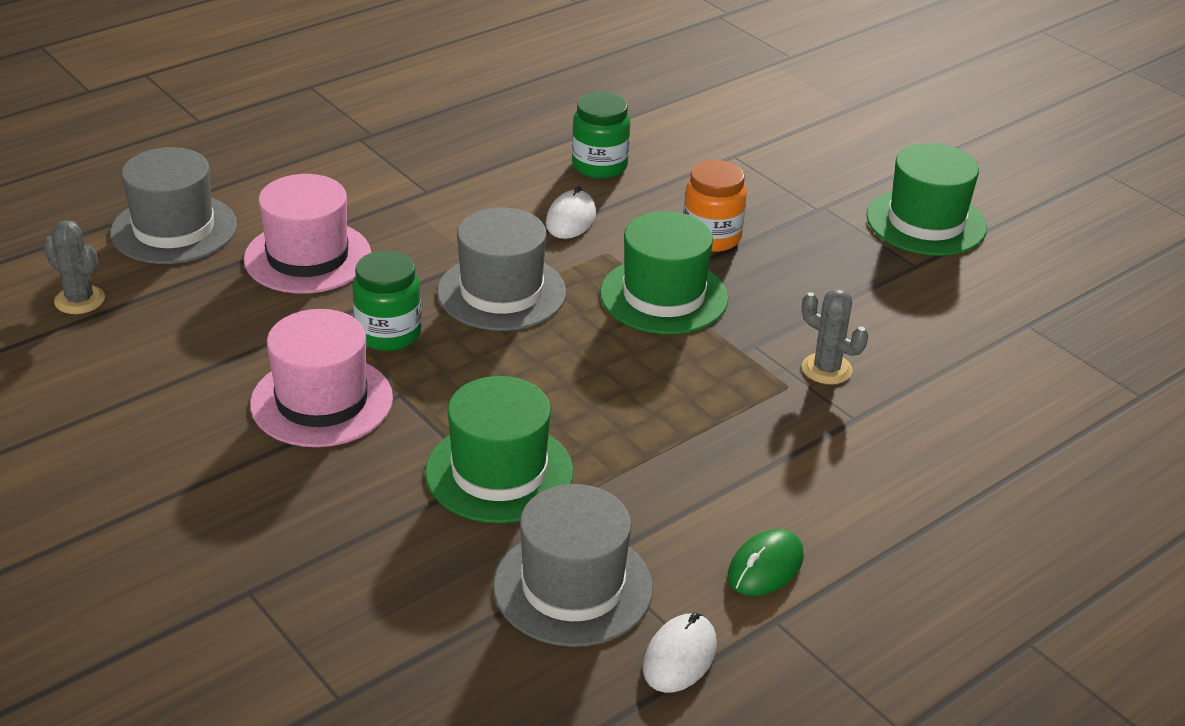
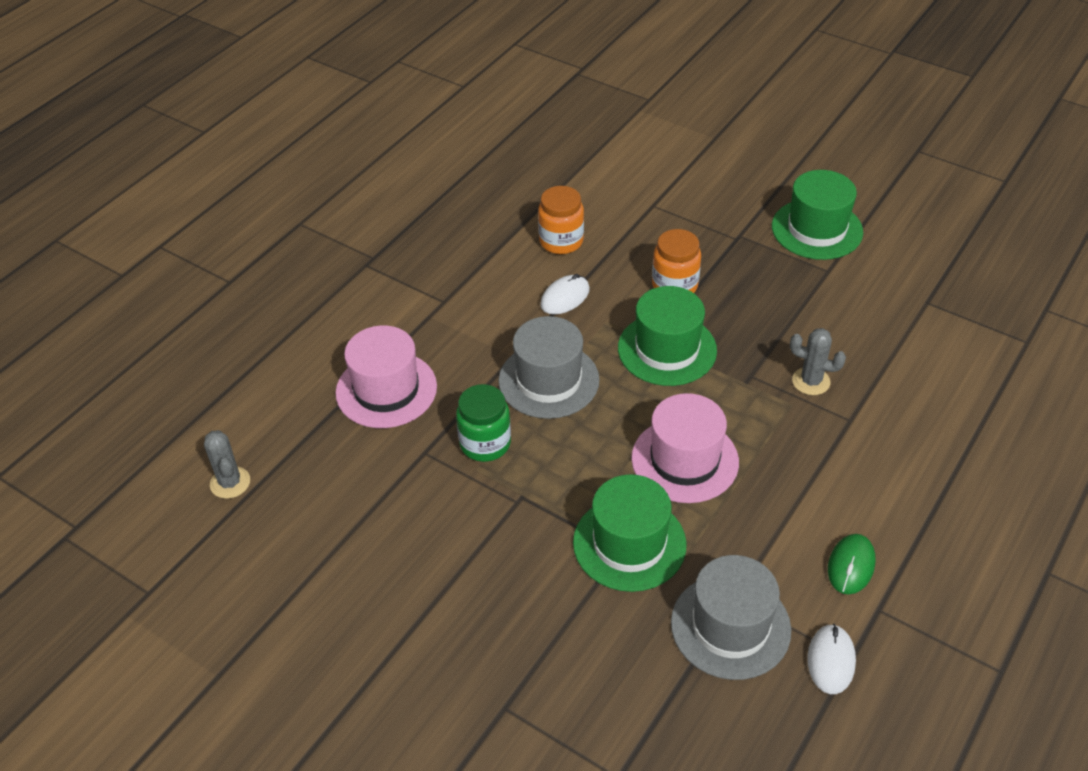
camera: 15 degrees left, 10 degrees up
(79, 300) = (230, 483): grey cactus -> grey cactus turned 45 degrees clockwise
(174, 229) = (267, 393): grey hat -> none
(322, 401) = (468, 520): pink hat -> pink hat (685, 460)
(570, 219) = (565, 297): white mouse -> white mouse turned 45 degrees clockwise
(599, 166) = (561, 241): green jar -> orange jar

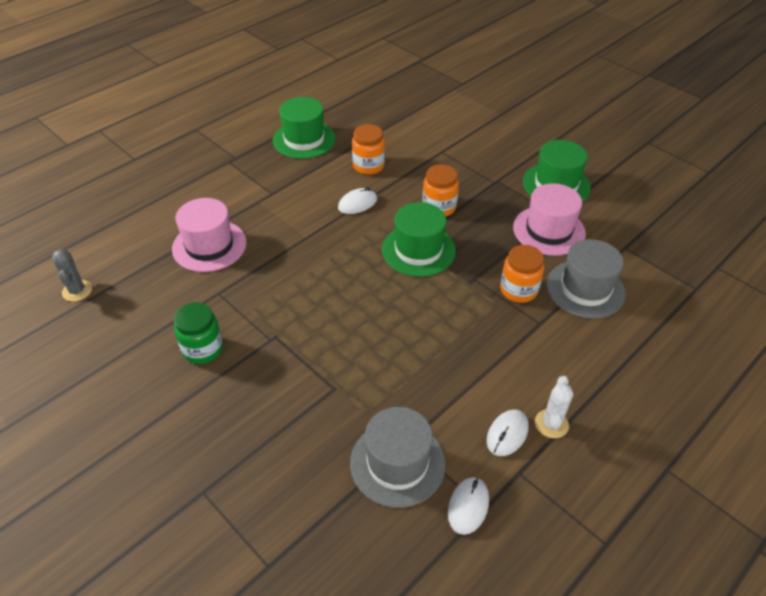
camera: 10 degrees right, 0 degrees up
(485, 443) = (263, 294): green jar -> green jar (203, 349)
(548, 380) = (325, 258): grey hat -> grey hat (585, 289)
(629, 543) = (342, 385): green hat -> green hat (304, 139)
(685, 460) = (404, 331): pink hat -> pink hat (549, 230)
(811, 381) = (518, 290): grey cactus -> orange jar
(851, 566) = (507, 434): green mouse -> white mouse
(899, 543) = (551, 424): none -> white cactus

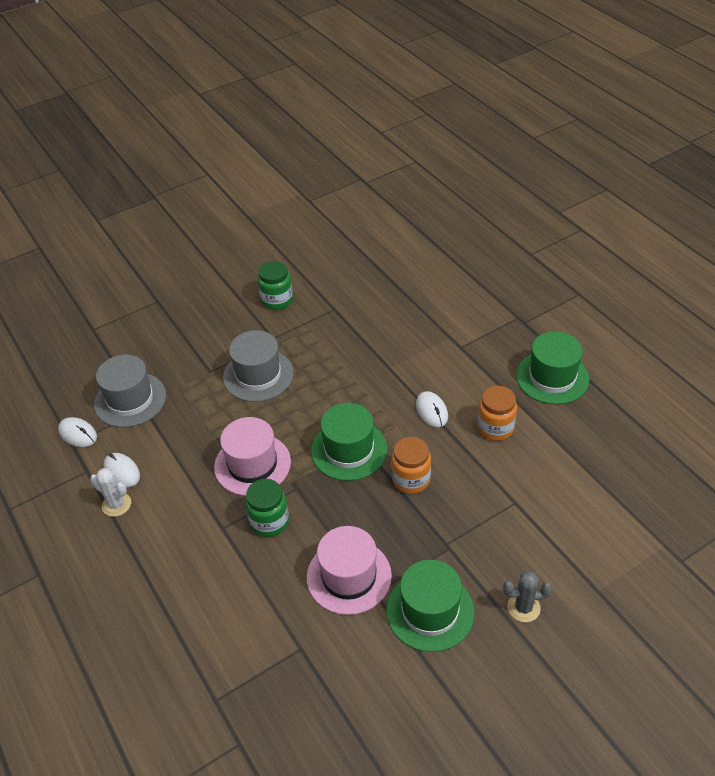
camera: 105 degrees right, 0 degrees up
(77, 291) = (361, 233): grey cactus -> grey cactus (523, 607)
(209, 246) = (394, 304): pink hat -> pink hat (252, 464)
(518, 290) = (269, 521): orange jar -> green jar
(585, 289) = (251, 583): grey hat -> grey hat (258, 375)

